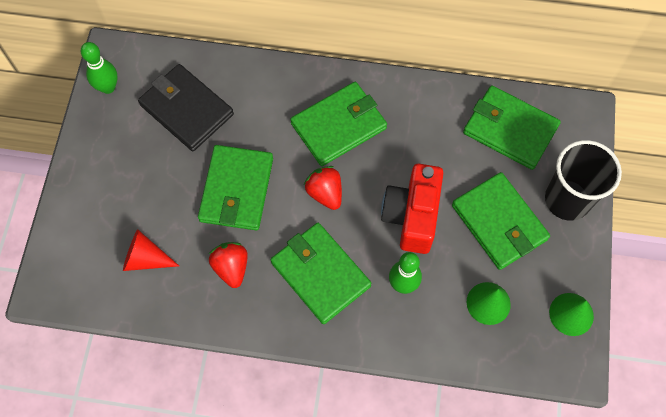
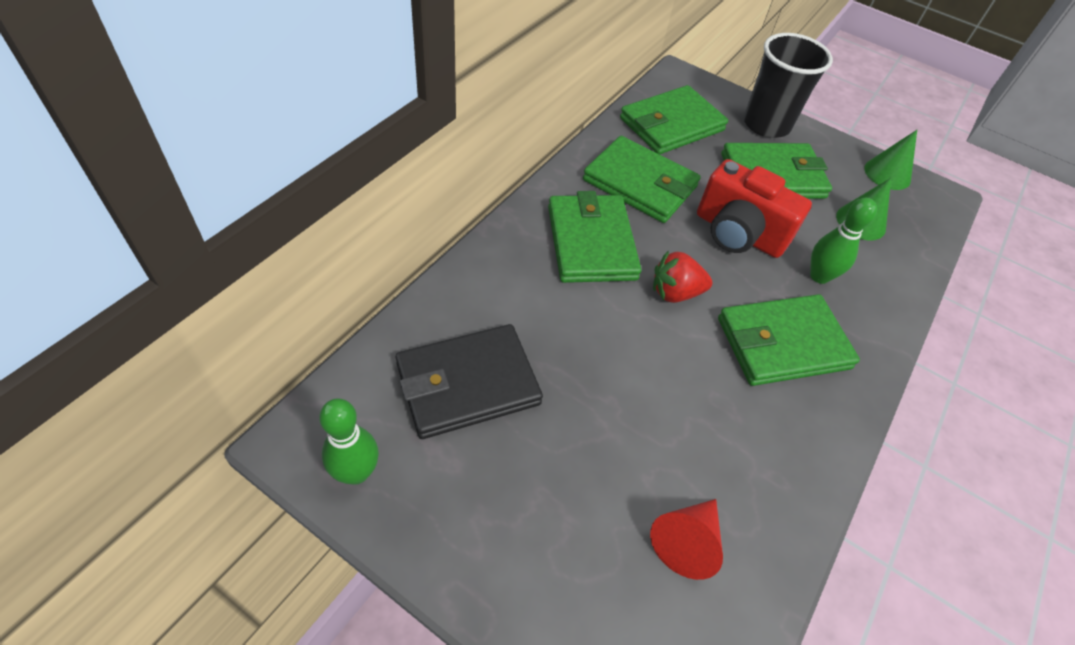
camera: 70 degrees left, 15 degrees down
(231, 267) = (741, 434): red strawberry -> none
(236, 190) = (626, 379): green wallet -> green wallet (640, 183)

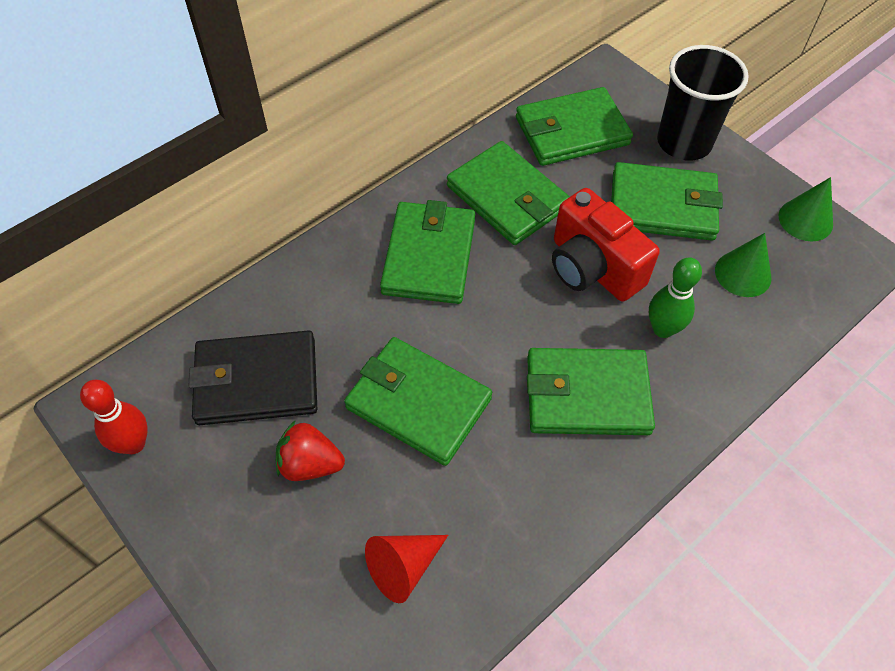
camera: 20 degrees right, 5 degrees up
(356, 472) = (133, 444): green bowling pin -> red bowling pin
(635, 377) = (418, 403): none -> green wallet
(675, 292) = (495, 323): red strawberry -> red strawberry (310, 464)

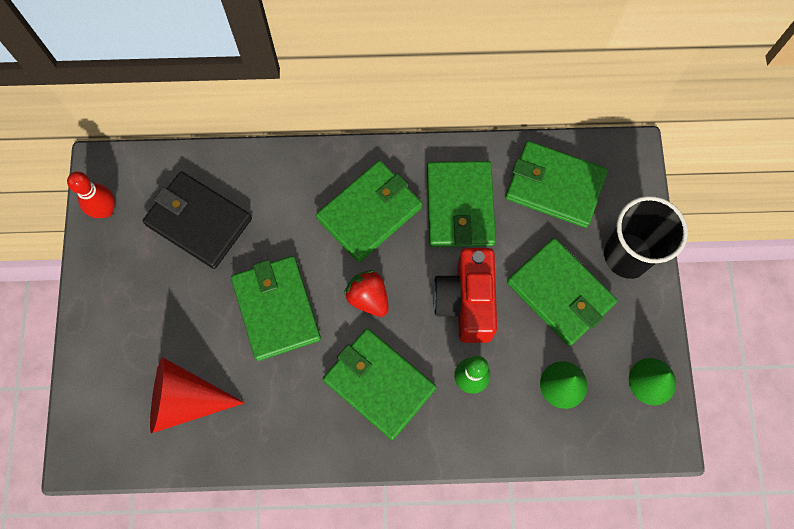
camera: 40 degrees right, 15 degrees up
(310, 464) = (186, 298): red strawberry -> red strawberry (368, 298)
(403, 567) = (185, 400): red cone -> red cone, size x1.53

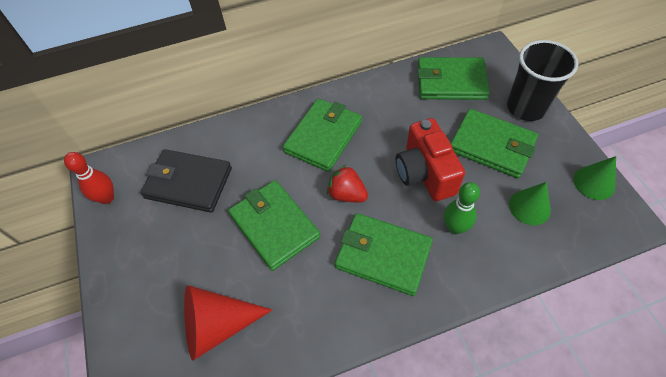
camera: 15 degrees left, 15 degrees down
(460, 206) = (389, 113): green wallet -> none

